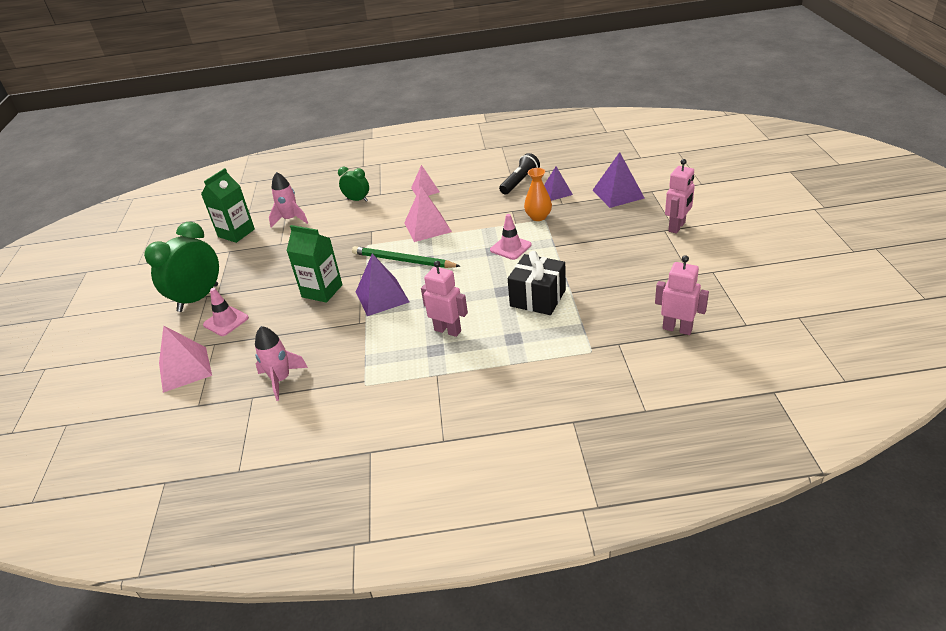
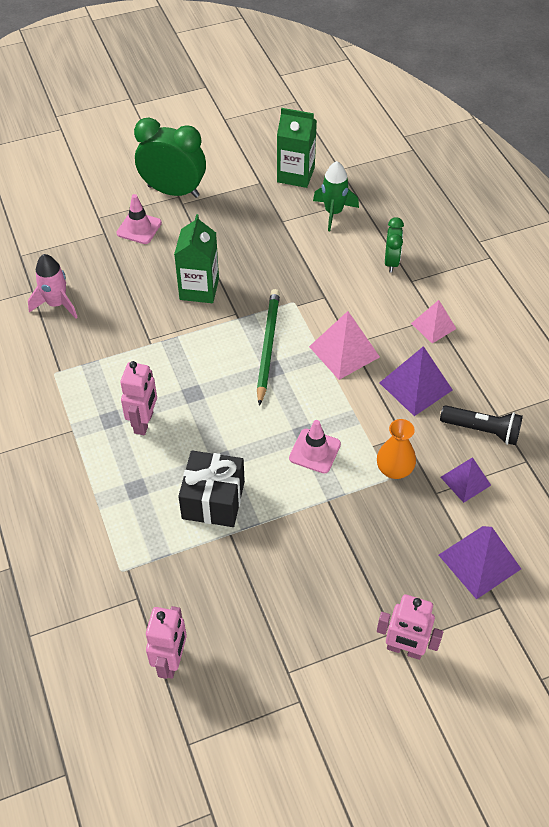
camera: 70 degrees right, 15 degrees up
(185, 369) = (67, 226): pink pyramid -> none
(291, 219) = (333, 212): pink rocket -> green rocket
(382, 297) = (196, 346): purple pyramid -> purple pyramid (415, 386)

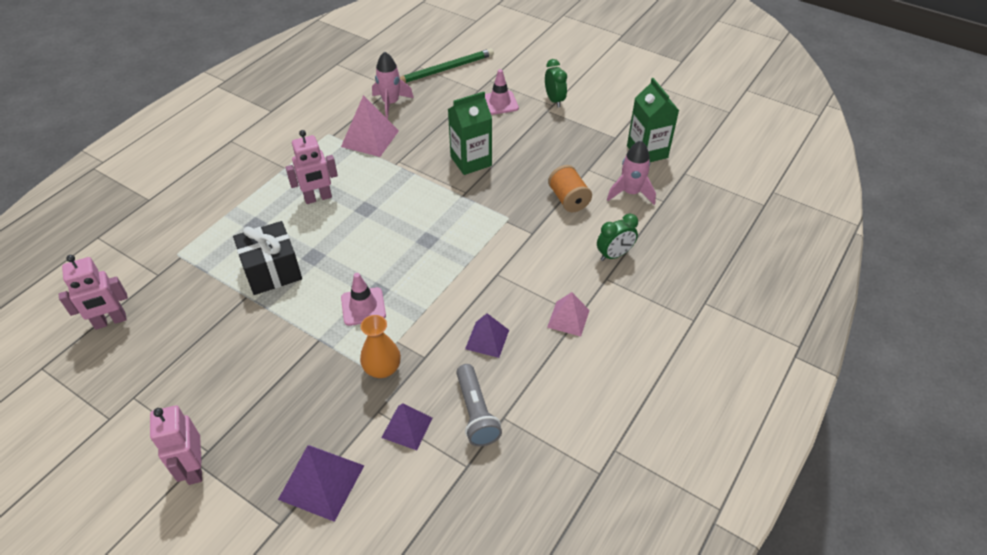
camera: 55 degrees right, 5 degrees down
(173, 191) = (554, 100): green clock -> green clock, size x0.54
(267, 346) = (448, 226): green pencil -> green pencil (445, 69)
(306, 253) = (568, 199): none -> orange spool
(333, 212) = (630, 193): green rocket -> pink rocket
(344, 351) = (484, 273): pink pyramid -> pink pyramid (370, 138)
(415, 386) = (487, 339): purple pyramid -> purple pyramid, size x0.65
(482, 430) = (476, 413): black flashlight -> grey flashlight

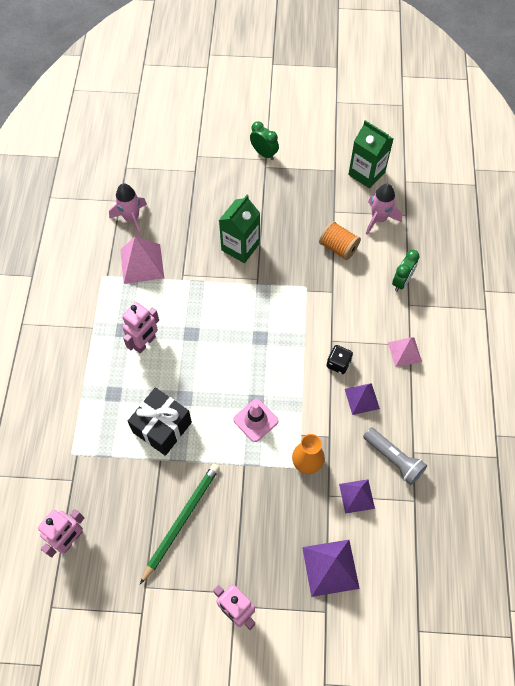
camera: 30 degrees left, 15 degrees up
(445, 69) = (151, 160): green pencil -> green pencil (181, 520)
(487, 297) = (338, 364): none -> black dice
(500, 103) = (222, 176): pink traffic cone -> none

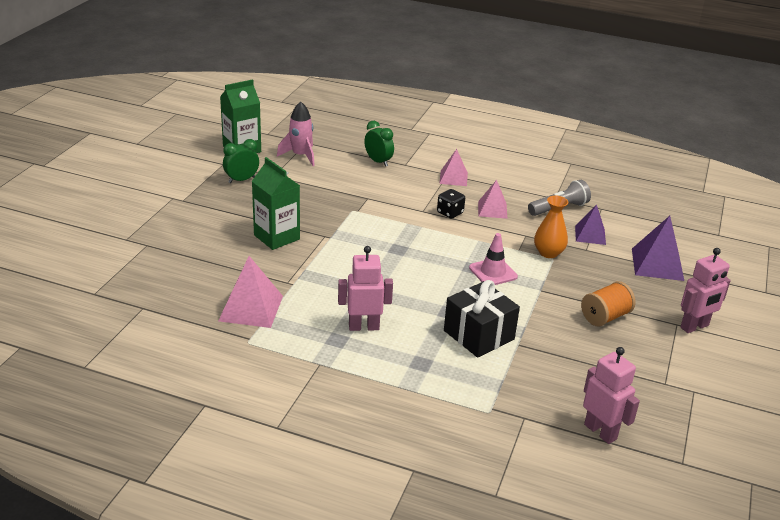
camera: 75 degrees left, 30 degrees down
(132, 219) = (178, 303): pink rocket -> none
(145, 343) = (364, 327): pink robot -> pink robot turned 60 degrees counterclockwise
(181, 520) = (593, 343): green pencil -> none
(264, 153) = (164, 197): green clock -> green clock (241, 180)
(338, 247) = (318, 183): orange spool -> orange spool (605, 317)
(362, 398) = (492, 209): purple pyramid -> pink pyramid

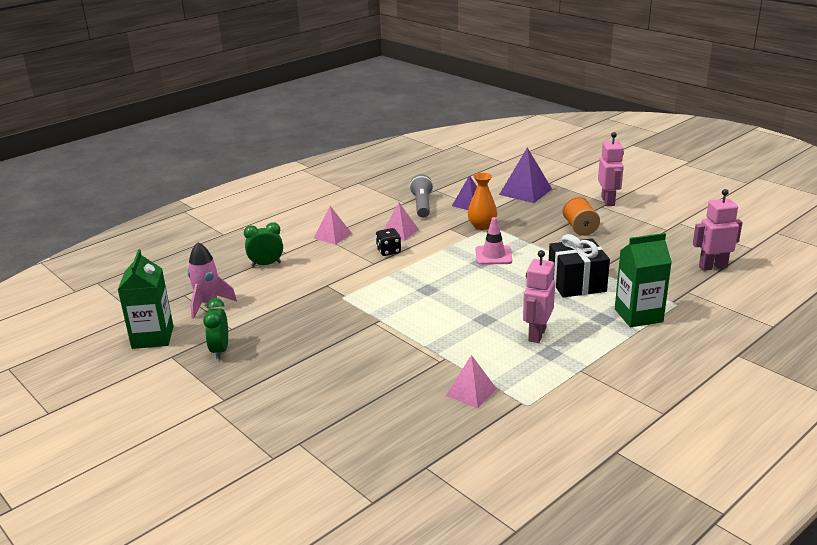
camera: 60 degrees left, 5 degrees down
(251, 308) = (471, 392): pink pyramid -> pink pyramid, size x0.65
(276, 237) = (354, 351): green carton -> green carton (638, 315)

